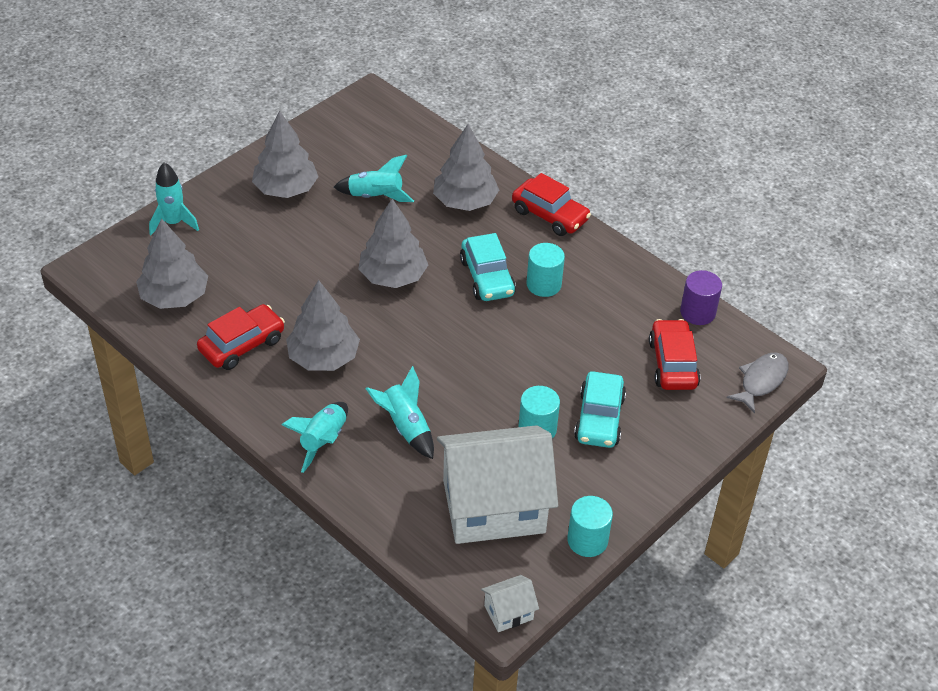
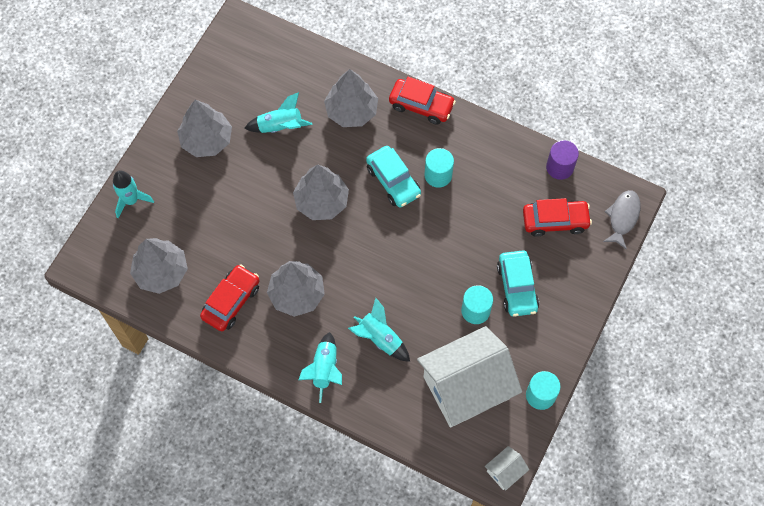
camera: 15 degrees left, 20 degrees up
(672, 364) = (555, 221): red car -> red car turned 105 degrees clockwise

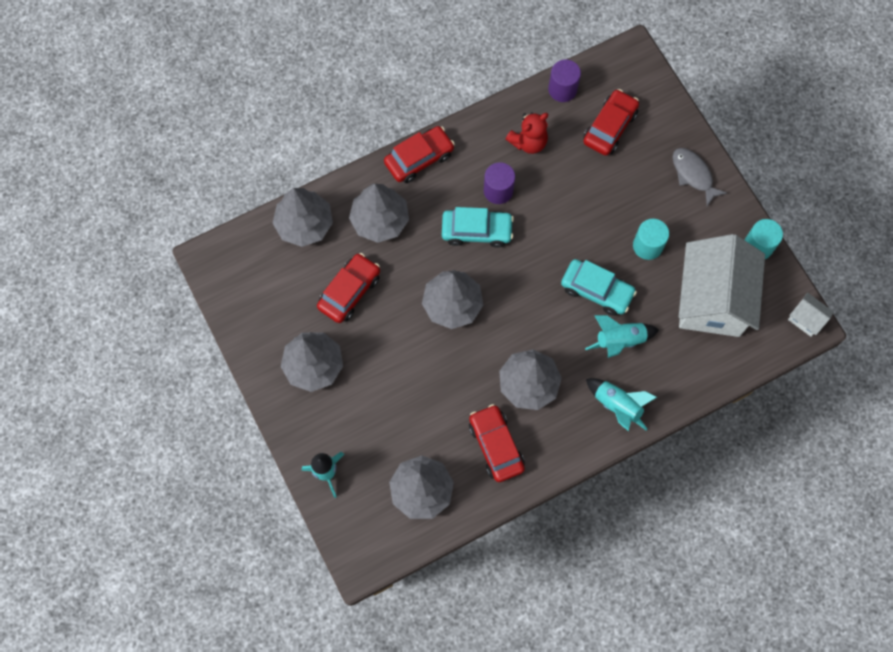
camera: 55 degrees left, 5 degrees up
(280, 127) = (349, 291): turquoise rocket -> red car
(310, 64) = (304, 224): none -> grey tree
(438, 175) = (498, 190): turquoise cylinder -> purple cylinder
(495, 171) = (528, 142): none -> red teddy bear
(505, 471) = (806, 319): white house -> white house turned 45 degrees counterclockwise
(517, 287) = (649, 198): turquoise car -> turquoise car (596, 290)
(622, 217) = (643, 73): grey fish -> grey fish (693, 174)

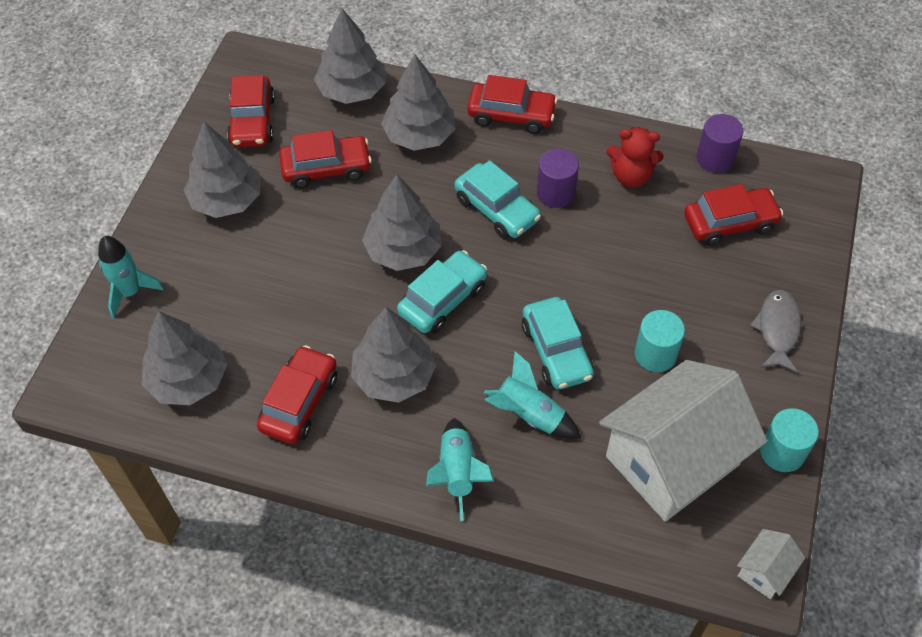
camera: 45 degrees right, 15 degrees down
(267, 300) = (252, 121): none -> red car
(506, 315) = (443, 299): none -> turquoise car
(806, 319) = (765, 571): white house -> white house turned 45 degrees clockwise

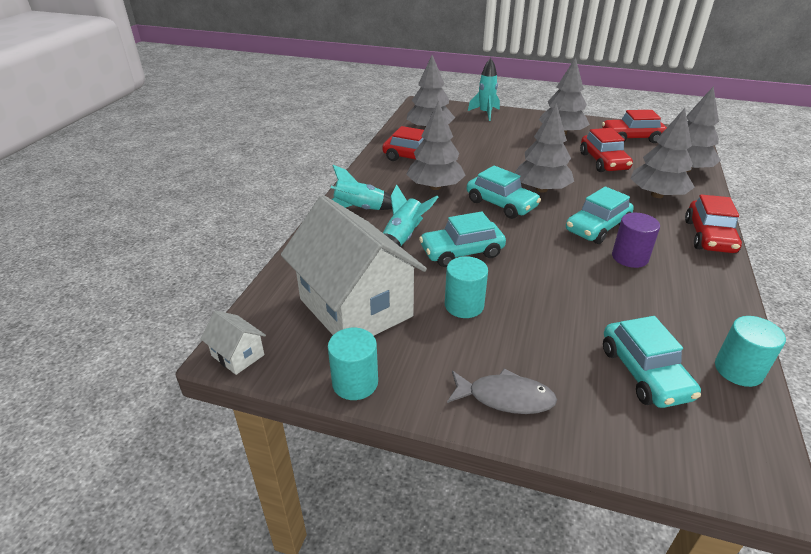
camera: 90 degrees right, 20 degrees down
(631, 176) = (675, 303): red teddy bear -> none
(715, 158) = (738, 370): purple cylinder -> turquoise cylinder
(729, 223) = (644, 373): red car -> turquoise car

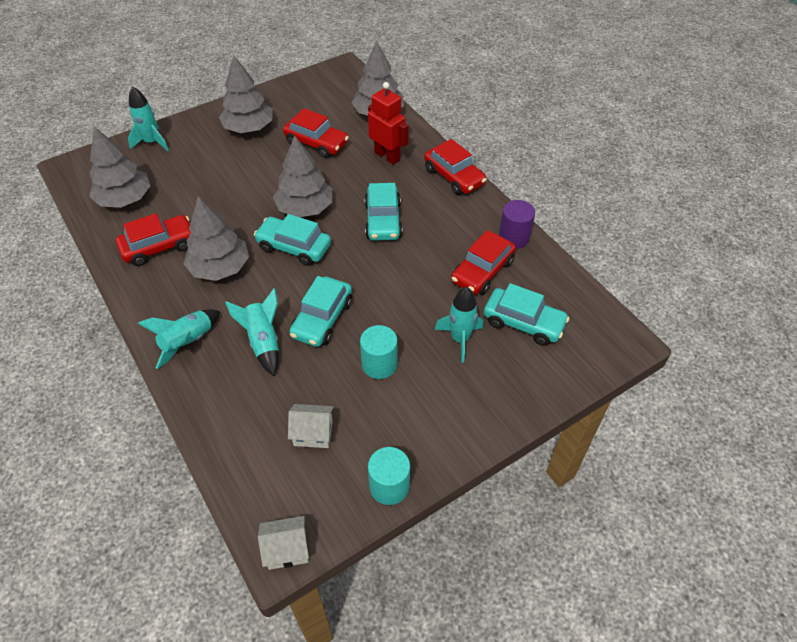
camera: 50 degrees left, 15 degrees up
(355, 307) = (313, 433): white house -> white house, size x0.41
(501, 204) = (294, 247): turquoise car -> turquoise car turned 150 degrees counterclockwise
(505, 397) = (479, 409): grey fish -> none
(559, 339) = (460, 339): none -> turquoise rocket
(630, 257) = (429, 234): purple cylinder -> purple cylinder (514, 237)
(631, 138) = (308, 99): red car -> red car (482, 271)
(657, 195) = (387, 156): grey tree -> red robot
(738, 370) = (560, 279): turquoise cylinder -> none

